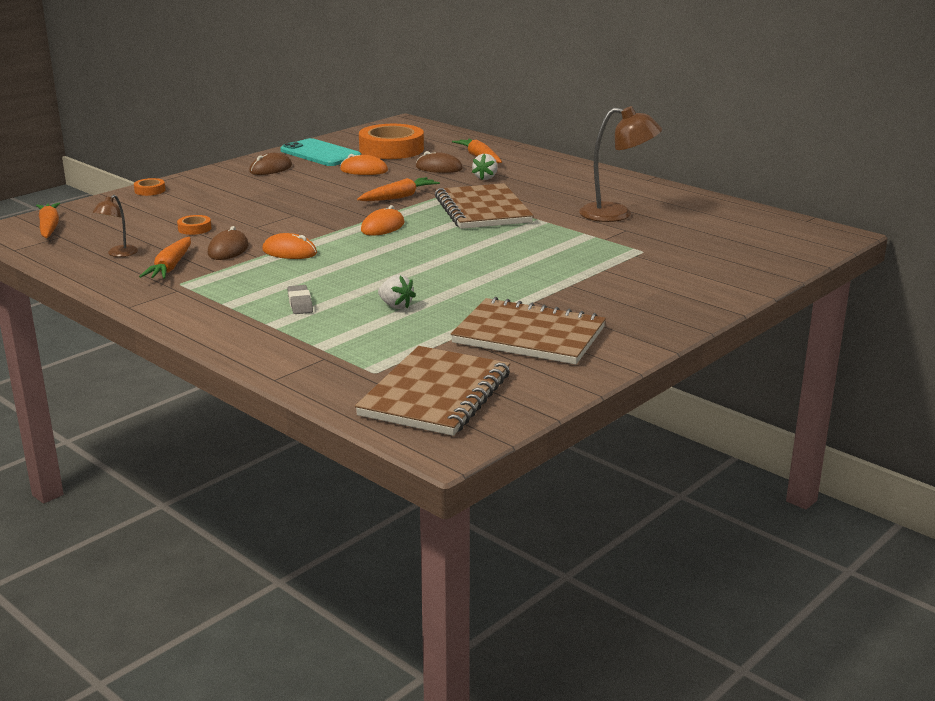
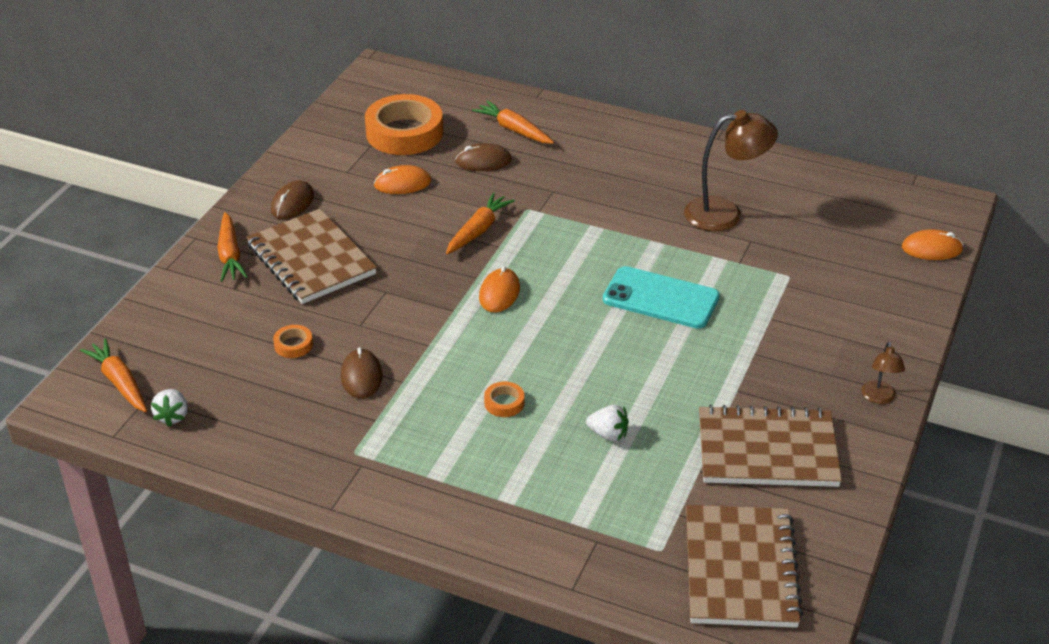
camera: 20 degrees left, 15 degrees up
(118, 254) = (244, 415): brown lamp -> brown lamp (879, 398)
(150, 190) = (182, 279): orange tape -> orange tape (504, 403)
(170, 267) = (321, 424): orange carrot -> orange carrot (230, 255)
(289, 252) = (432, 364): orange mouse -> orange mouse (931, 248)
(300, 303) = (508, 455): grey eraser -> none
(320, 154) = (328, 159): turquoise phone -> turquoise phone (660, 298)
(482, 210) = (583, 236): brown notebook -> brown notebook (311, 259)
(485, 178) = (547, 171): white strawberry -> white strawberry (172, 416)

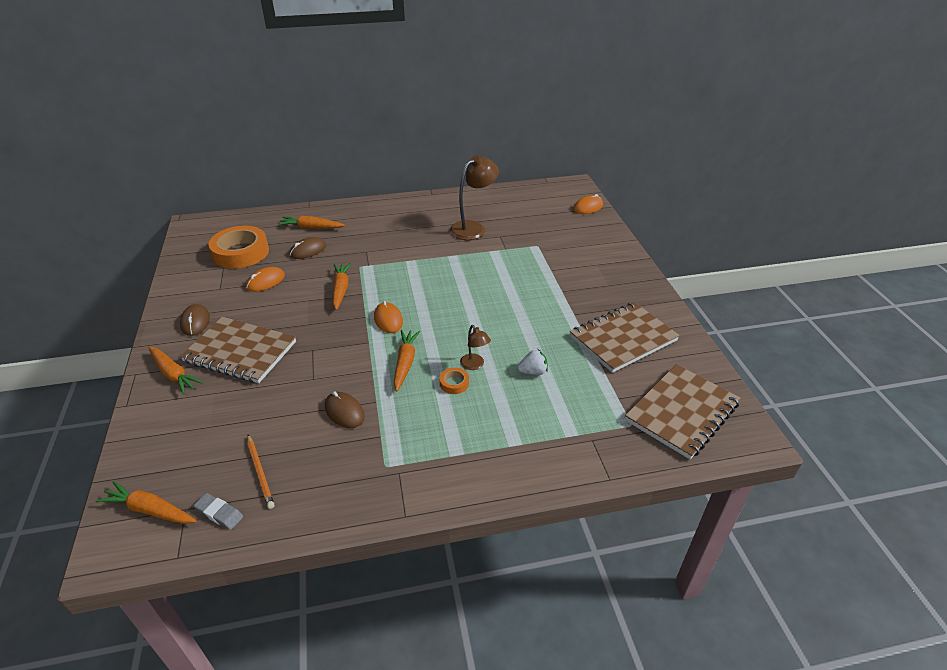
camera: 35 degrees left, 0 degrees up
(172, 416) = (219, 513): white strawberry -> grey eraser
(235, 397) = (260, 472): none -> orange pencil
(293, 345) = (275, 414): orange tape -> none
(472, 354) = (405, 363): none -> orange carrot
(660, 298) = (484, 283): turquoise phone -> none
(740, 569) = (682, 412): brown notebook -> brown notebook turned 75 degrees clockwise
(879, 398) = (643, 286): brown lamp -> brown lamp (474, 365)

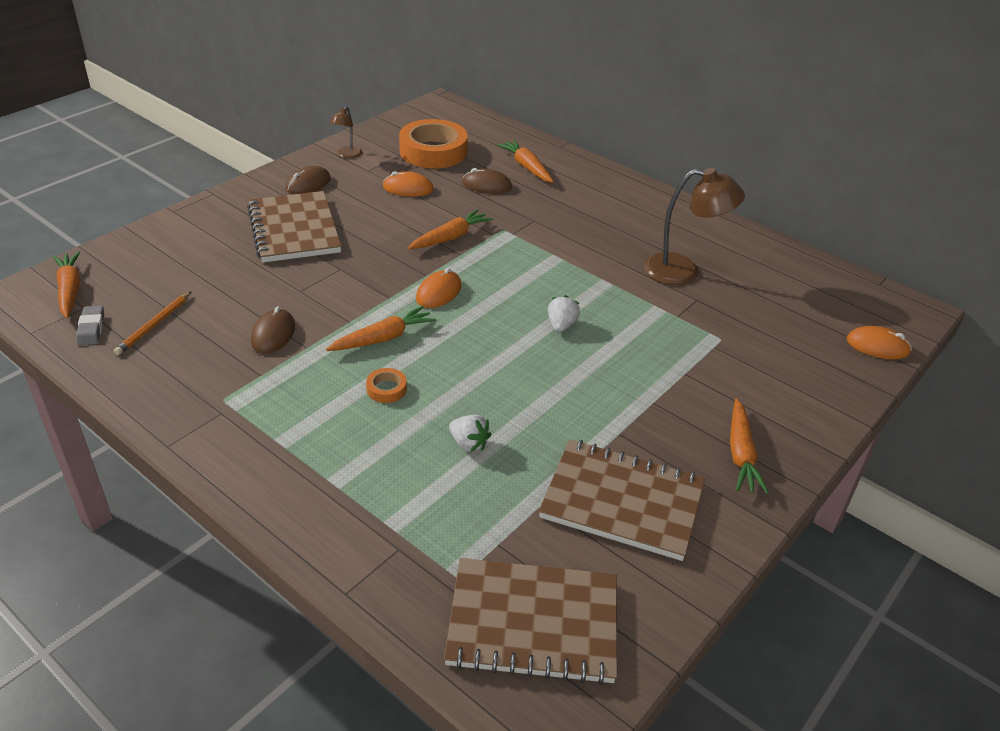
camera: 50 degrees right, 0 degrees up
(173, 374) = (231, 212): orange carrot -> orange carrot (741, 454)
(471, 289) = (561, 325): none -> white strawberry
(474, 365) = (431, 391): brown lamp -> brown lamp (347, 155)

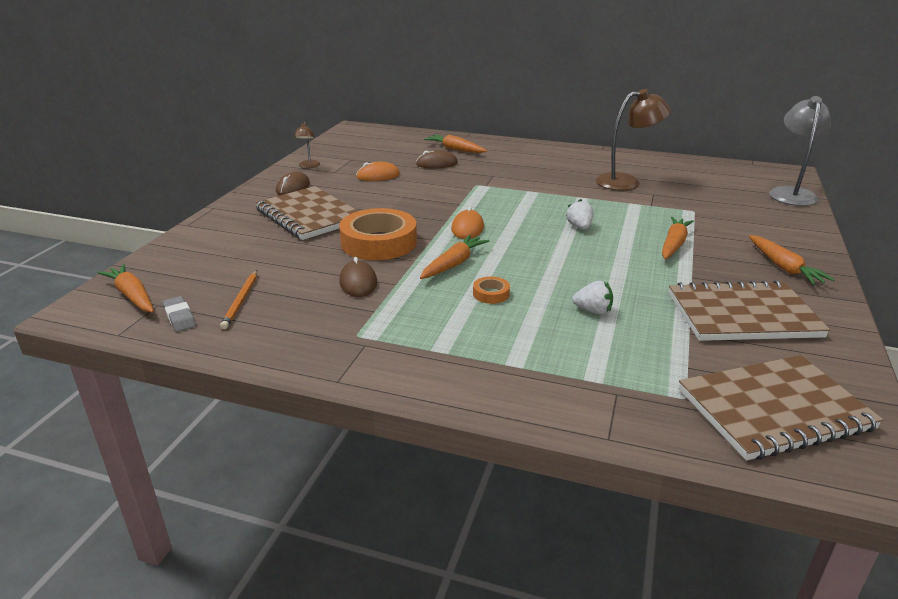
camera: 20 degrees left, 10 degrees down
(433, 151) = (375, 153): orange tape -> orange tape (379, 242)
(450, 237) = (441, 196): orange carrot -> orange carrot (673, 244)
(877, 346) = (791, 193): orange mouse -> grey lamp

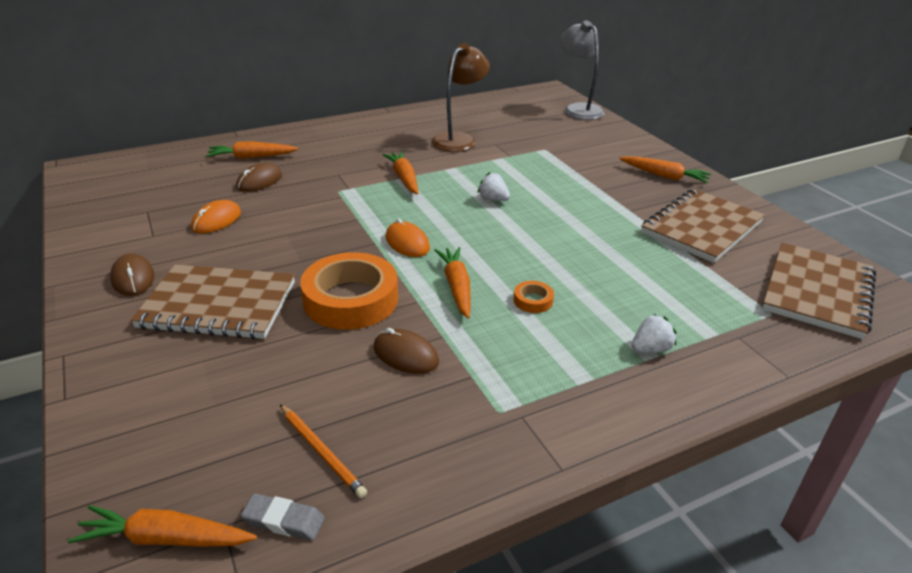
camera: 45 degrees left, 5 degrees up
(308, 166) = (104, 241): brown lamp -> none
(593, 311) = (621, 275): white strawberry -> white strawberry (650, 349)
(673, 244) = (578, 186): orange carrot -> orange carrot (404, 178)

